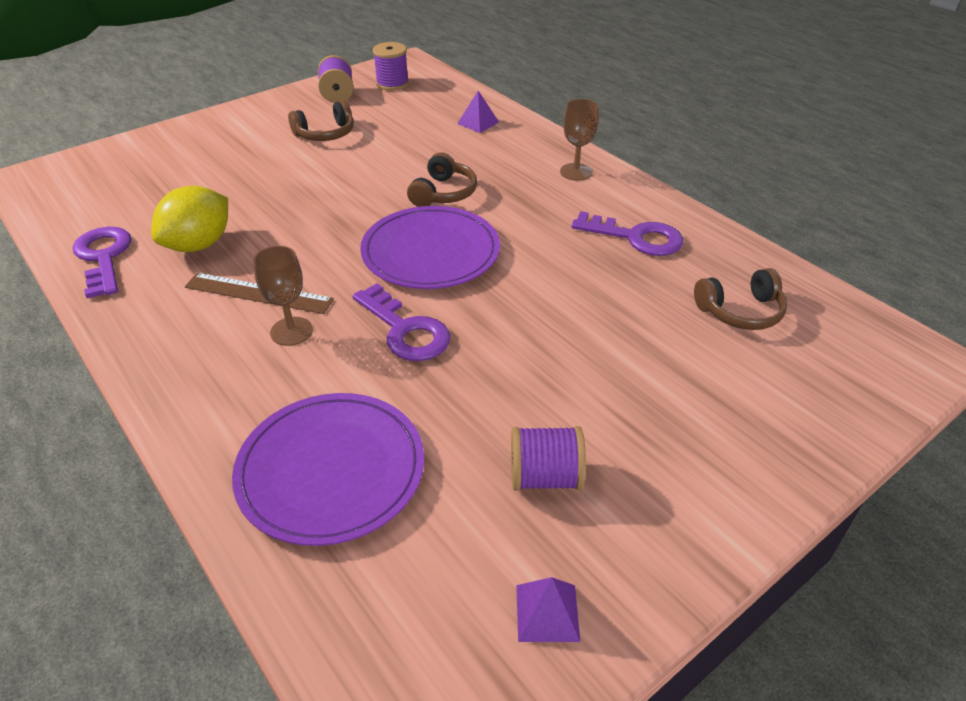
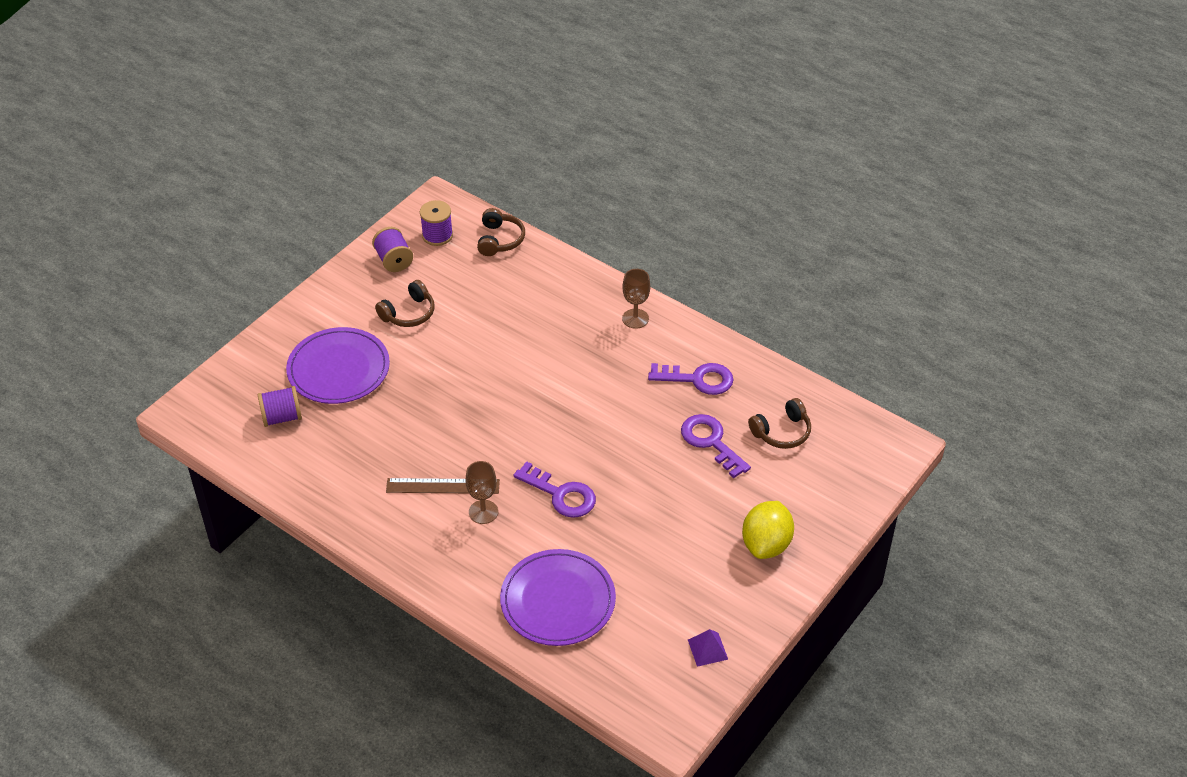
camera: 15 degrees left, 5 degrees up
(104, 257) = (306, 479): purple key -> purple key (711, 442)
(199, 245) = (372, 452): yellow lemon -> yellow lemon (766, 544)
(430, 252) = (551, 423): purple plate -> purple plate (338, 369)
(443, 193) = (537, 363): brown headphones -> brown headphones (500, 240)
(478, 123) = (535, 274): purple pyramid -> none
(545, 477) = (685, 577): purple spool -> purple spool (282, 417)

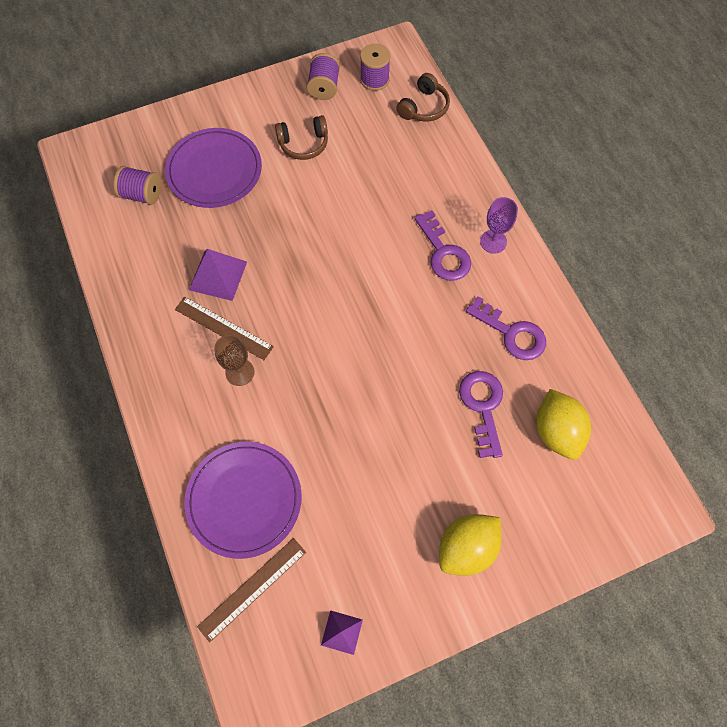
camera: 30 degrees right, 20 degrees up
(406, 449) = (218, 275): none -> purple pyramid
(561, 494) = (315, 390): purple key -> purple key (443, 253)
(612, 657) = (252, 588): none -> brown ruler
(635, 318) = (493, 241): brown goblet -> purple goblet
(782, 432) = (556, 431): brown headphones -> yellow lemon

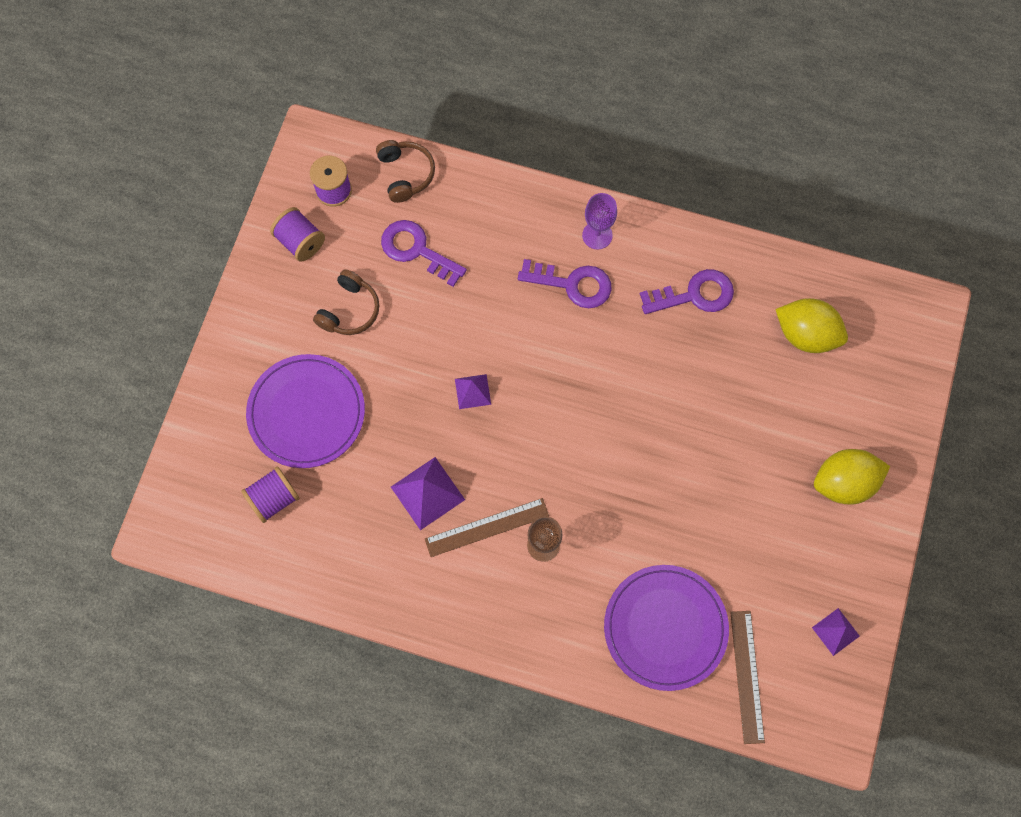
camera: 50 degrees left, 5 degrees up
(312, 250) = (472, 391): none -> purple pyramid
(466, 547) = (843, 483): yellow lemon -> yellow lemon turned 75 degrees clockwise
(483, 406) = (739, 372): purple key -> purple key (416, 250)

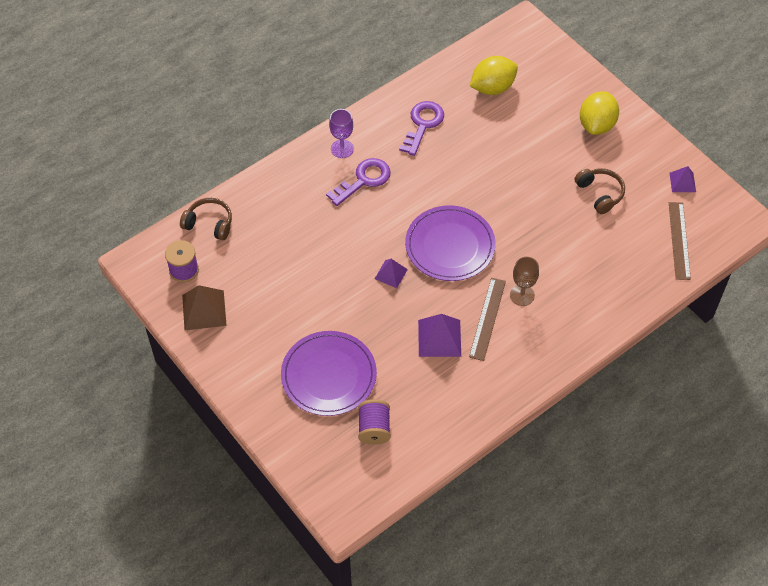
camera: 55 degrees left, 15 degrees down
(300, 242) = (204, 310): purple spool -> brown pyramid
(349, 310) = (277, 309): brown headphones -> brown headphones (600, 193)
(416, 250) = (268, 248): purple key -> none
(665, 627) = (620, 263): purple plate -> purple plate (450, 245)
(747, 676) = (679, 240): brown ruler -> brown ruler turned 60 degrees clockwise

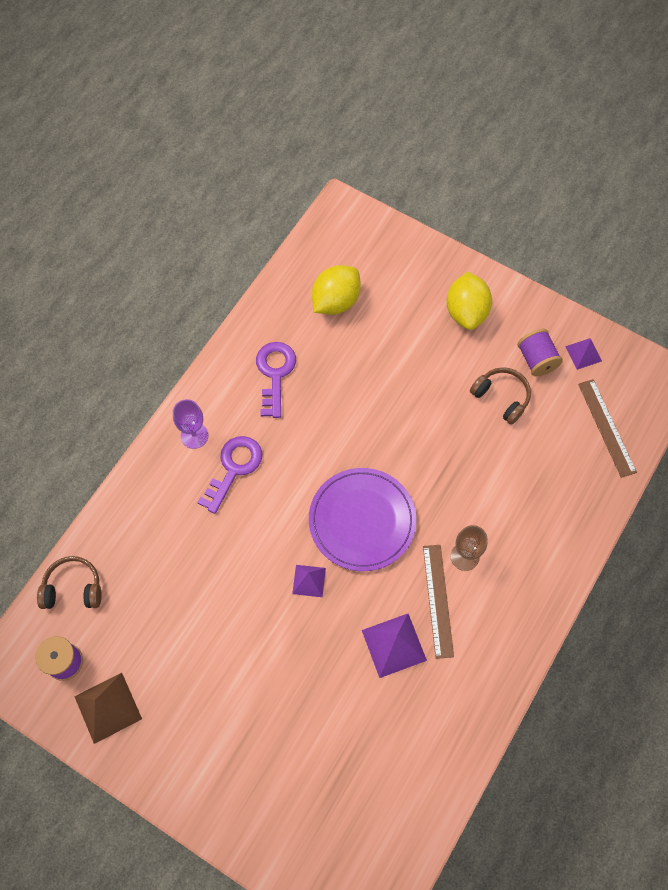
camera: 20 degrees left, 10 degrees up
(329, 375) = (286, 741): purple plate -> none
(374, 429) = (363, 793): purple spool -> purple spool (536, 360)

